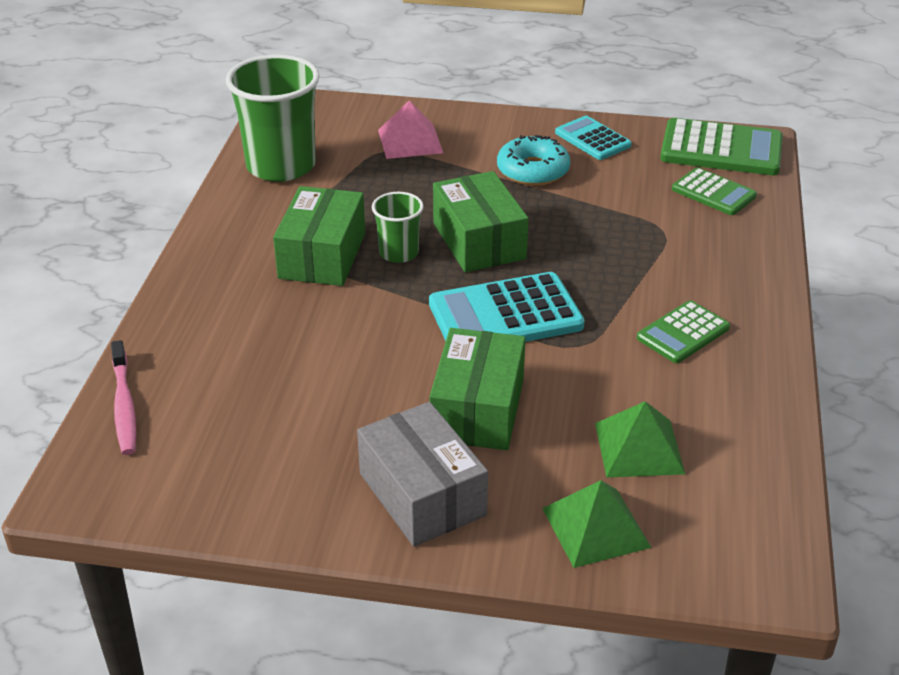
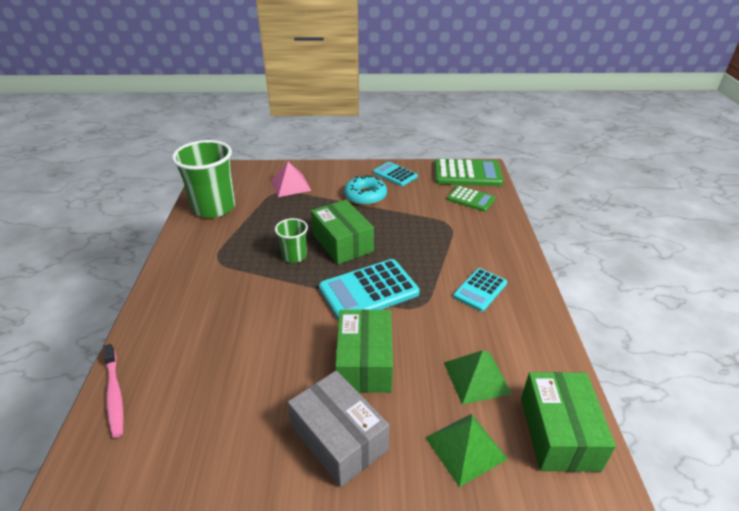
camera: 10 degrees left, 0 degrees up
(322, 255) = (246, 263): green box -> green box (558, 432)
(683, 333) = (480, 290): green calculator -> turquoise calculator

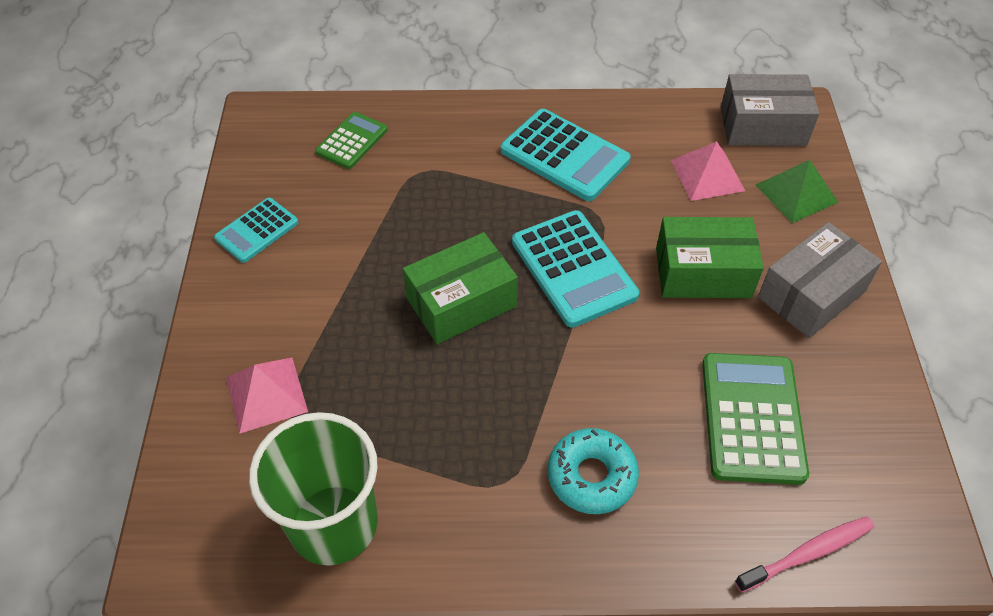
camera: 90 degrees left, 15 degrees up
(294, 256) = (495, 365): green cup -> none
(365, 196) = (324, 273): turquoise donut -> turquoise donut (591, 476)
(467, 174) = (273, 137): green calculator -> green calculator (752, 418)
(476, 377) = (707, 175): green pyramid -> pink pyramid
(480, 290) = (564, 156): turquoise calculator -> turquoise calculator, size x1.67
(558, 432) = (763, 126): green box -> grey box

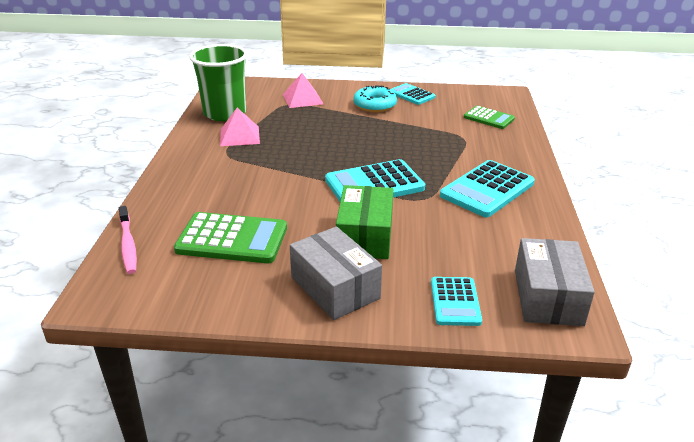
camera: 95 degrees right, 20 degrees down
(461, 302) = (351, 147): green box -> none
(591, 476) = (217, 178): turquoise donut -> turquoise donut (375, 105)
(707, 175) = (473, 254): pink pyramid -> pink pyramid (239, 136)
(796, 193) = (455, 302): green pyramid -> turquoise calculator

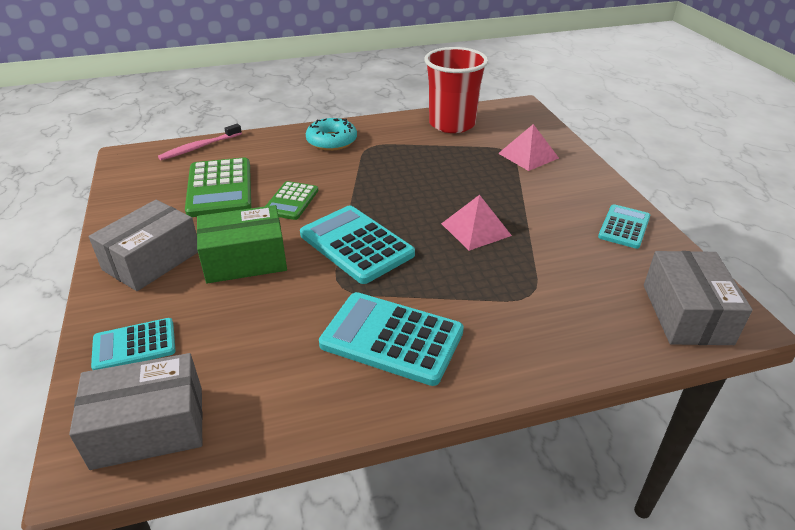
camera: 70 degrees right, 5 degrees up
(225, 113) = (452, 124): green cup -> red cup
(239, 136) = (410, 143): pink pyramid -> pink pyramid (476, 229)
(375, 105) = (560, 205): turquoise donut -> turquoise donut (332, 141)
(488, 118) = (618, 311): green calculator -> green calculator (291, 201)
(498, 103) = (686, 314): none -> grey box

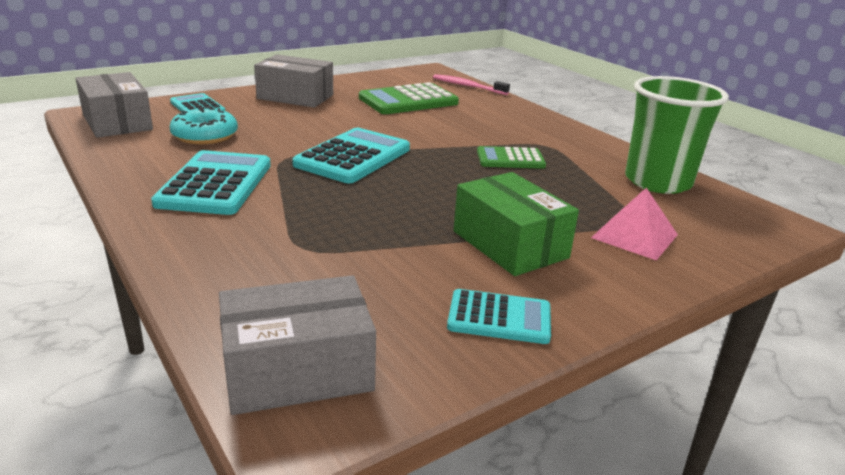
camera: 70 degrees right, 10 degrees down
(245, 260) = (309, 122): green box -> green box (510, 244)
(291, 201) = (408, 125): green calculator -> green calculator (510, 159)
(332, 141) = (536, 128): turquoise donut -> turquoise donut (205, 136)
(452, 124) = (658, 182): red cup -> green cup
(476, 229) = (418, 210): pink pyramid -> none

